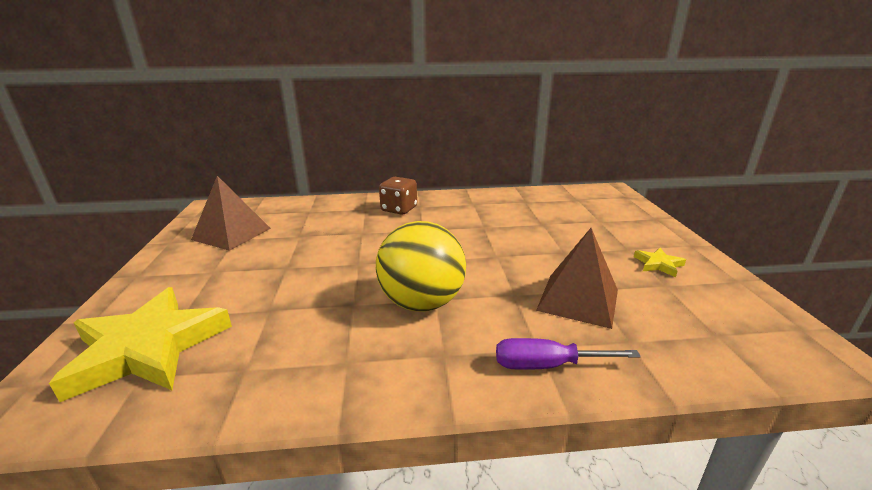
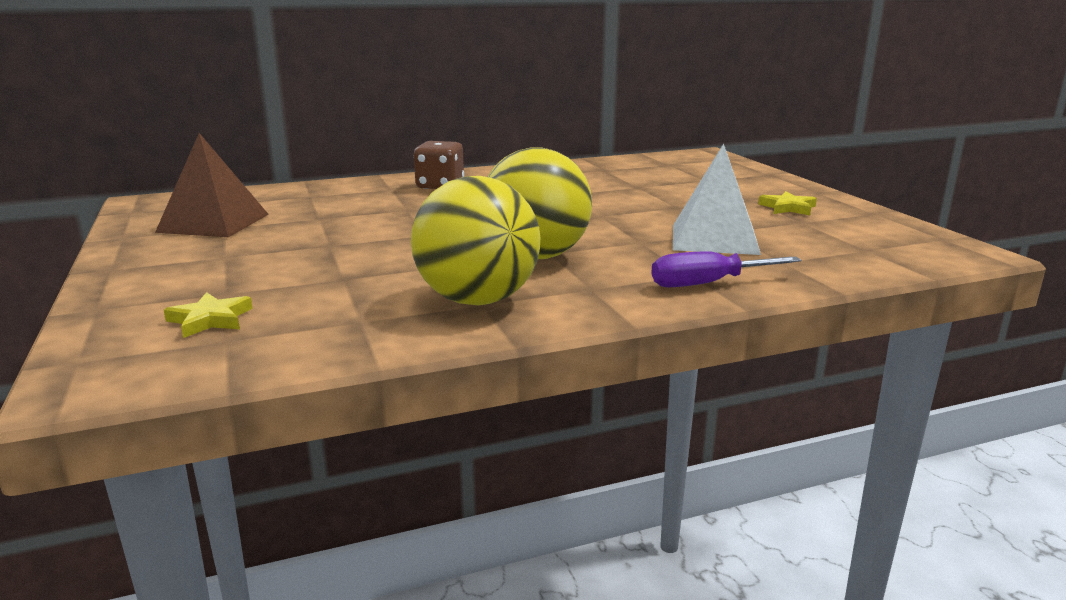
camera: 15 degrees left, 5 degrees down
(148, 348) = (210, 319): yellow star -> yellow star, size x0.42
(345, 356) = (477, 300): none -> yellow ball
(578, 300) = (714, 239): brown pyramid -> white pyramid

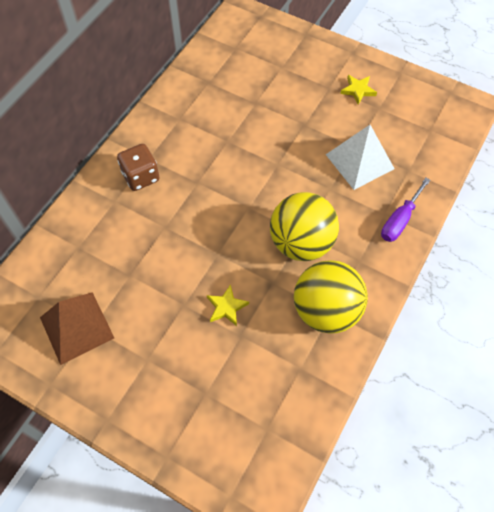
camera: 40 degrees left, 40 degrees up
(210, 319) = (236, 421): yellow star -> yellow star (226, 307)

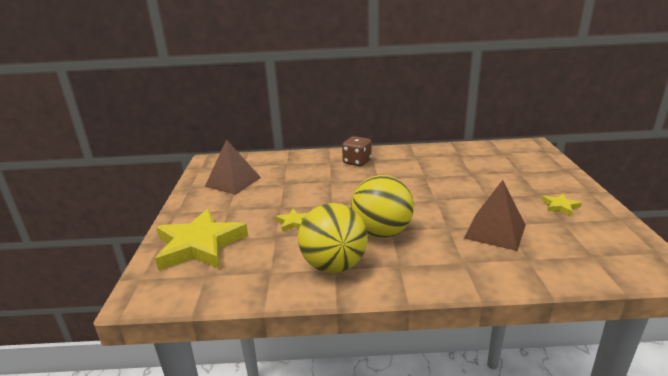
camera: 60 degrees right, 35 degrees down
(205, 417) = (199, 245): none -> yellow star
(359, 161) = (495, 231): white pyramid -> brown pyramid
(399, 220) = (469, 272): purple screwdriver -> none

